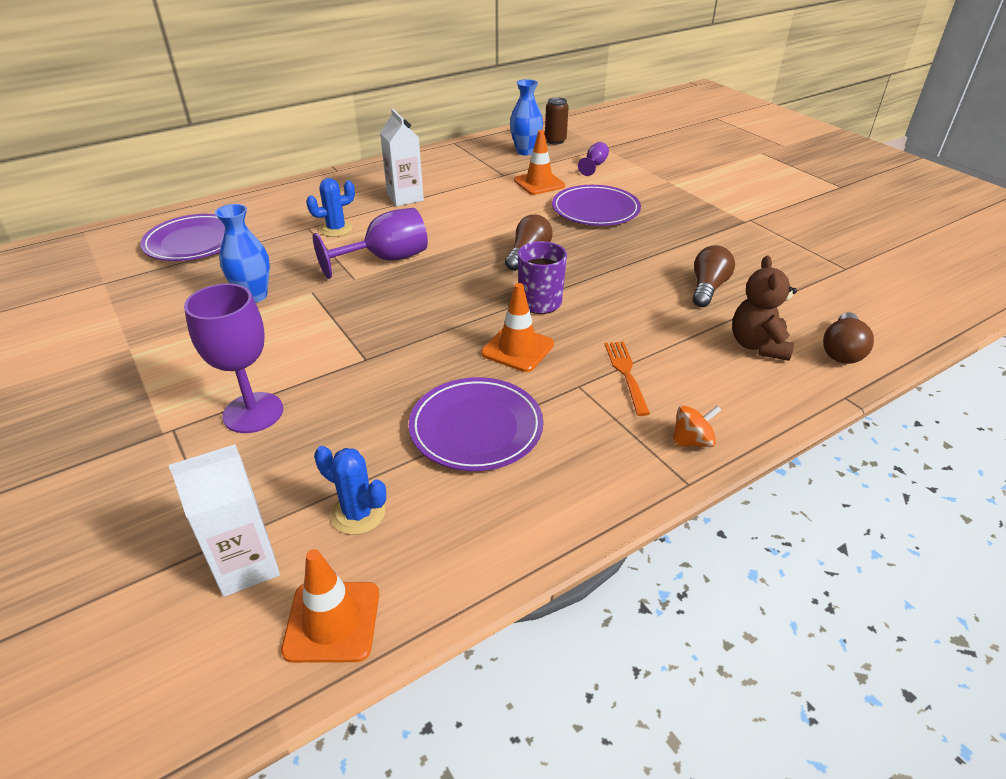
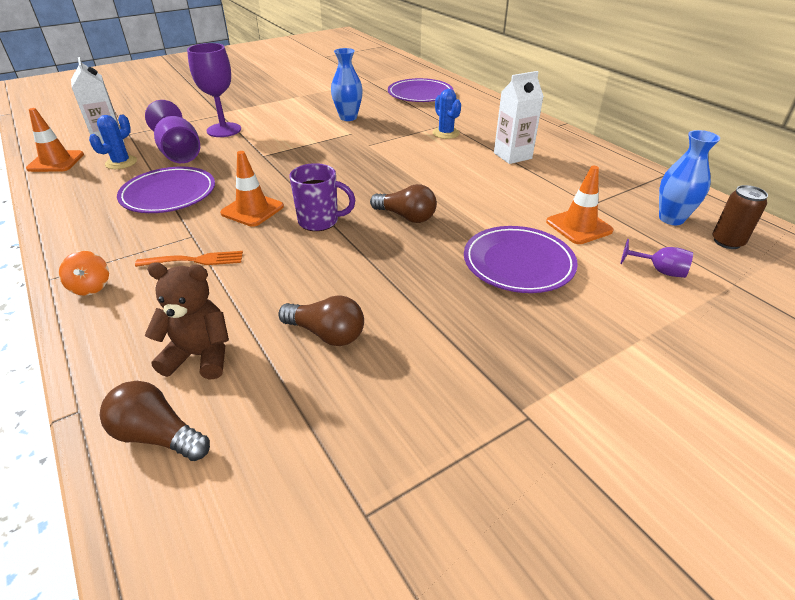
camera: 90 degrees right, 0 degrees up
(386, 259) = (396, 154): purple goblet -> purple goblet (179, 152)

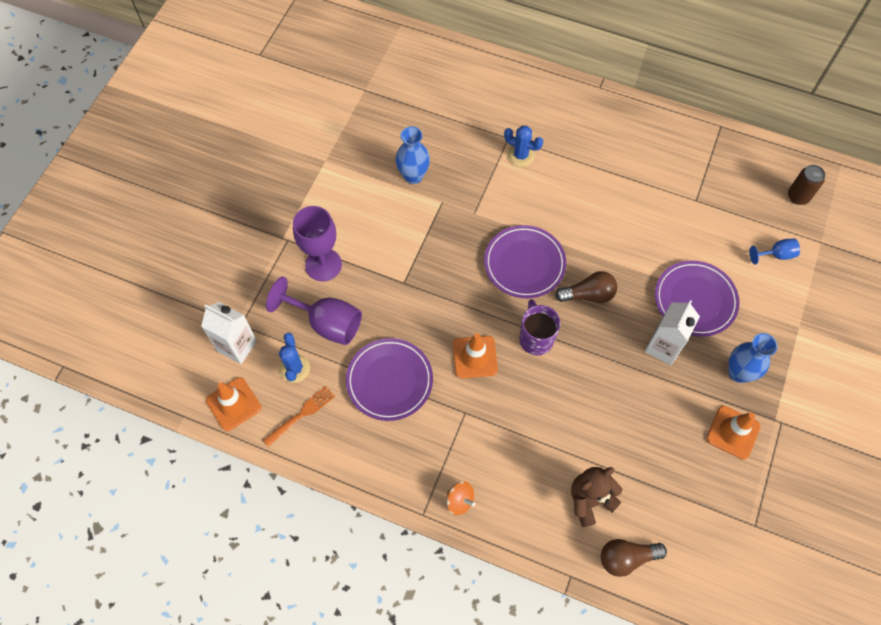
camera: 35 degrees left, 25 degrees up
(194, 260) = (496, 434): orange fork -> orange fork (301, 415)
(320, 221) = (536, 338): purple mug -> purple mug turned 75 degrees counterclockwise
(327, 334) = (640, 436): brown light bulb -> none
(420, 94) = (438, 92): purple plate -> purple plate (524, 263)
(512, 156) = (599, 162): white carton -> white carton (663, 347)
(579, 226) = (704, 234): orange traffic cone -> orange traffic cone (733, 432)
(659, 271) = (776, 255): purple goblet -> blue goblet
(671, 219) = (754, 188): blue vase -> blue vase (738, 373)

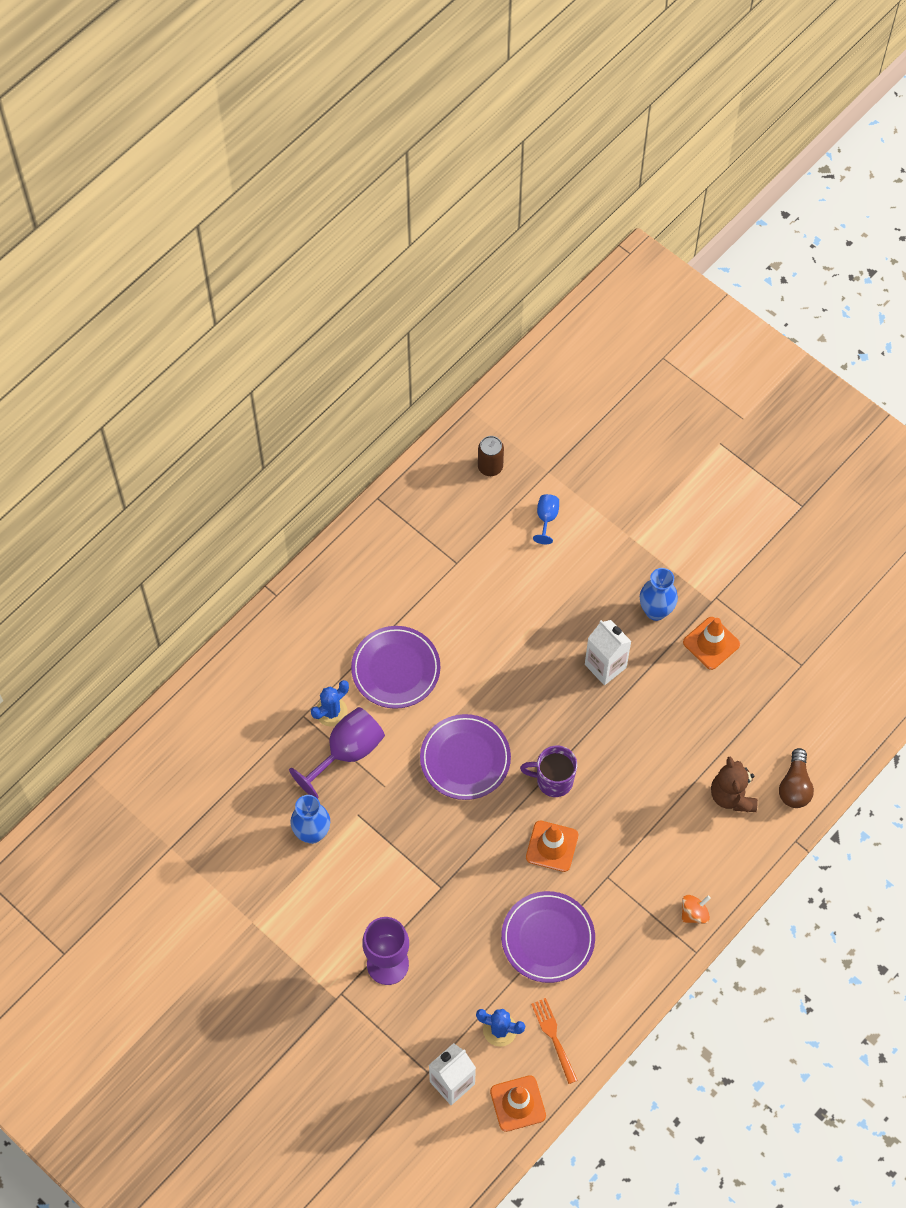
camera: 70 degrees left, 0 degrees up
(326, 323) = (459, 982): purple goblet -> purple goblet (347, 752)
(588, 294) = (524, 711): brown light bulb -> none
(695, 300) = (567, 615): purple plate -> purple plate (396, 669)

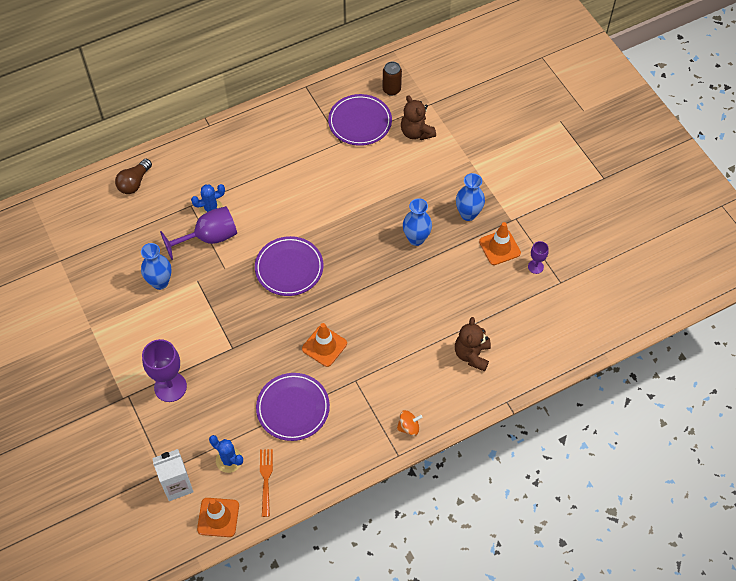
camera: 20 degrees right, 5 degrees down
(396, 669) = (268, 195): purple plate -> purple plate (360, 122)
(546, 518) = (416, 132): blue goblet -> brown teddy bear
(553, 780) = (345, 302): purple mug -> none
(605, 666) = (416, 239): white carton -> blue vase
(764, 654) = (535, 267): none -> purple goblet
(795, 786) = (522, 363): brown light bulb -> brown light bulb (134, 183)

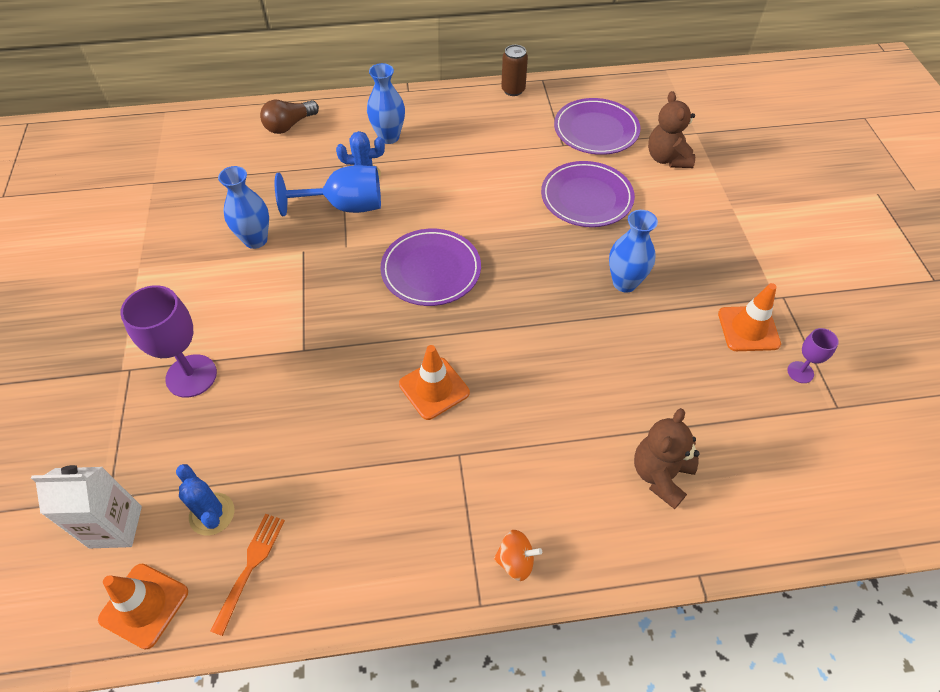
camera: 20 degrees right, 5 degrees down
(209, 238) = (345, 206): purple goblet -> blue goblet
(293, 408) = (346, 465): purple plate -> purple plate (586, 198)
(391, 89) = (650, 106): brown can -> brown can (513, 90)
(468, 214) = (711, 272): blue vase -> blue vase (389, 137)

